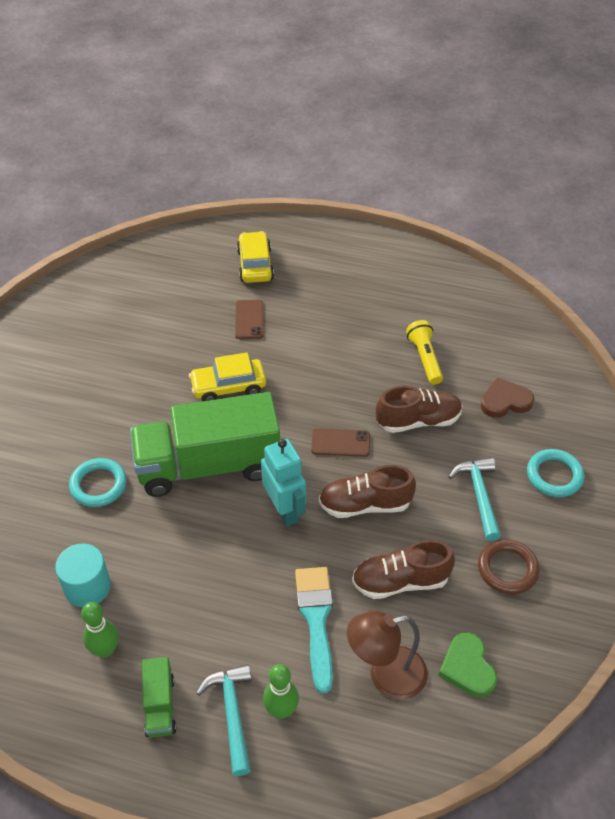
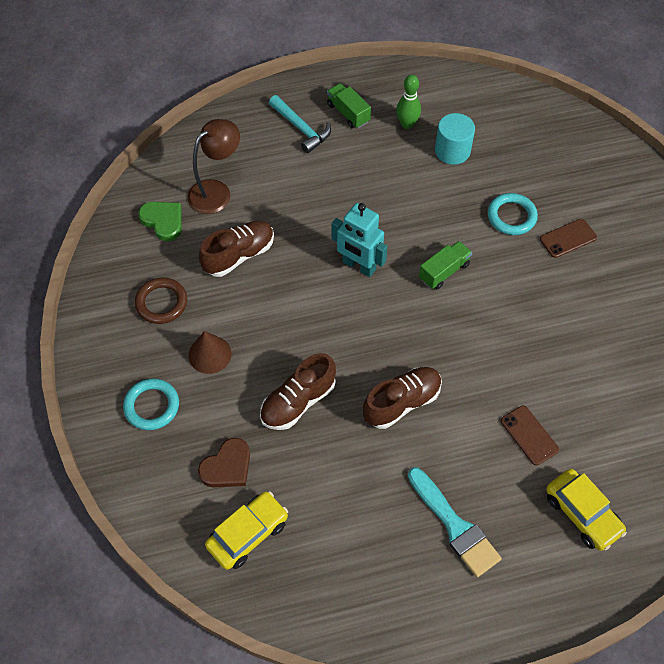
camera: 150 degrees right, 10 degrees up
(208, 465) = (444, 271): green truck -> green truck, size x0.42
(228, 387) = (487, 350): yellow car -> yellow car (248, 534)
(281, 710) = (272, 143): green bowling pin -> none
(316, 620) = (284, 202): turquoise brush -> turquoise brush (455, 526)
(340, 443) = (352, 344): brown phone -> brown phone (568, 238)
(365, 504) = (299, 300): brown shoe -> brown shoe (402, 403)
(425, 358) = (329, 479): yellow flashlight -> none
(479, 495) = (210, 354): turquoise hammer -> brown cone

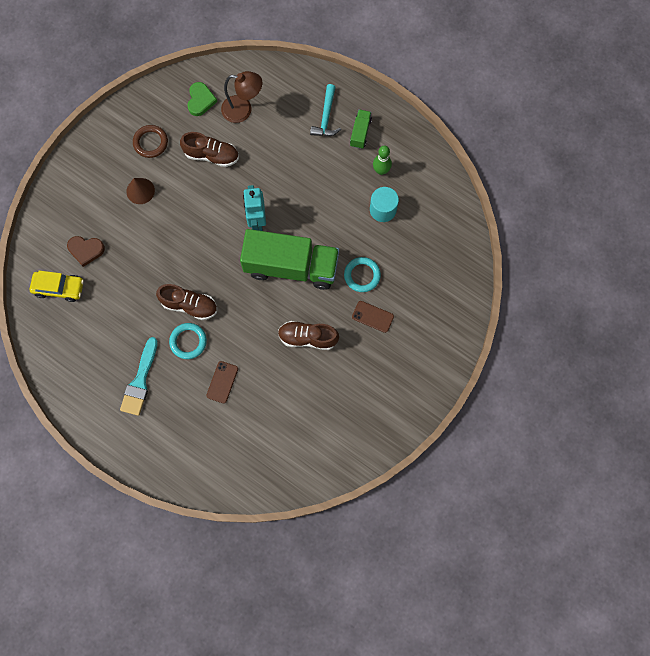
camera: 50 degrees right, 15 degrees up
(152, 406) = (89, 188): turquoise ring -> turquoise ring (188, 341)
(298, 402) = (148, 254): brown shoe -> brown shoe (307, 338)
(444, 271) = (291, 266): green truck -> green truck, size x2.37
(582, 513) = (197, 439): yellow car -> none

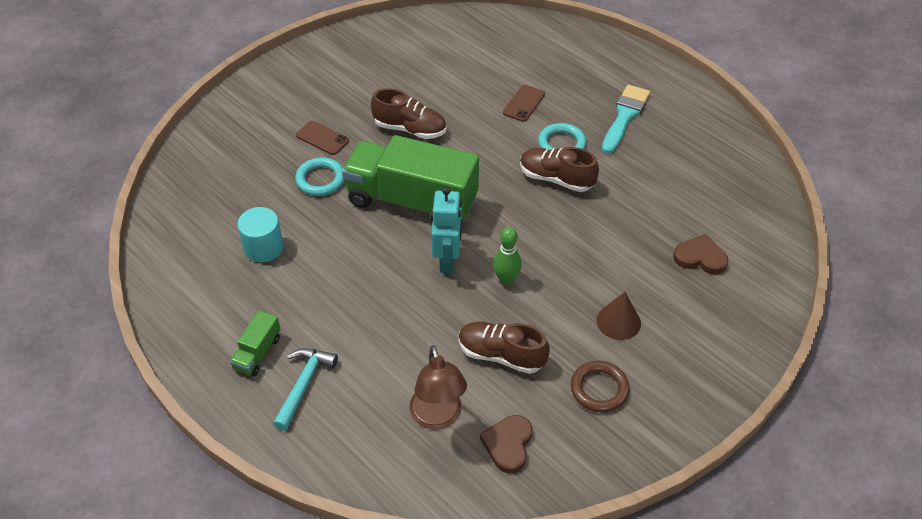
camera: 170 degrees left, 25 degrees down
(59, 288) = (735, 219): yellow car -> none
(200, 100) = (508, 445): green heart -> brown heart
(243, 110) = (438, 417): brown lamp -> brown lamp turned 120 degrees counterclockwise
(381, 170) = (246, 296): green bowling pin -> green bowling pin (506, 279)

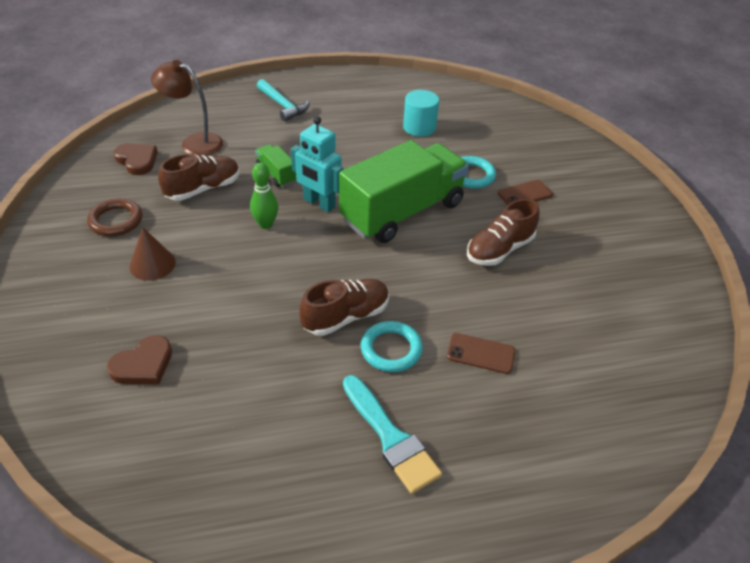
camera: 120 degrees right, 5 degrees down
(257, 353) = (327, 98): green truck -> green truck (276, 174)
(524, 103) = (480, 353): brown phone -> brown phone turned 45 degrees counterclockwise

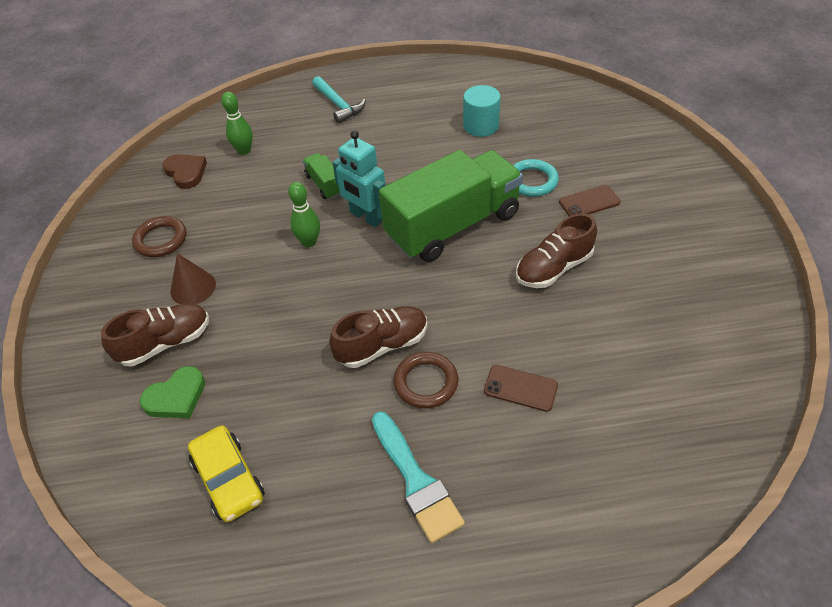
camera: 10 degrees right, 5 degrees up
(143, 365) = (176, 397): brown heart -> green heart
(194, 143) = (244, 151): brown lamp -> green bowling pin
(203, 189) = (249, 203): brown shoe -> brown shoe (165, 343)
(204, 441) = (229, 479): none -> yellow car
(391, 349) = (426, 382): turquoise ring -> brown ring

